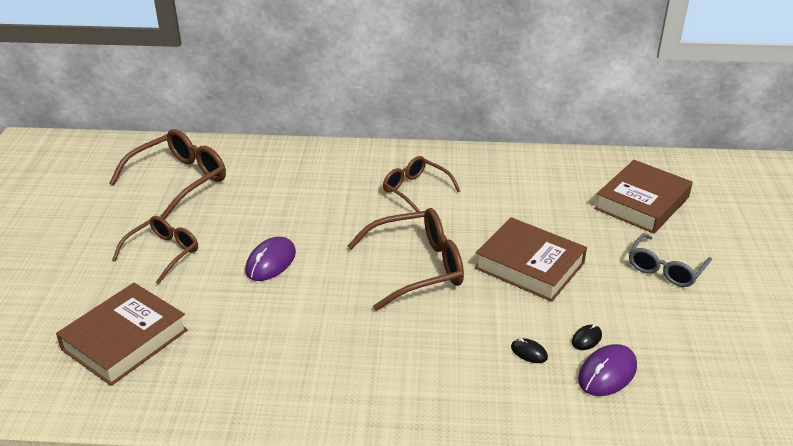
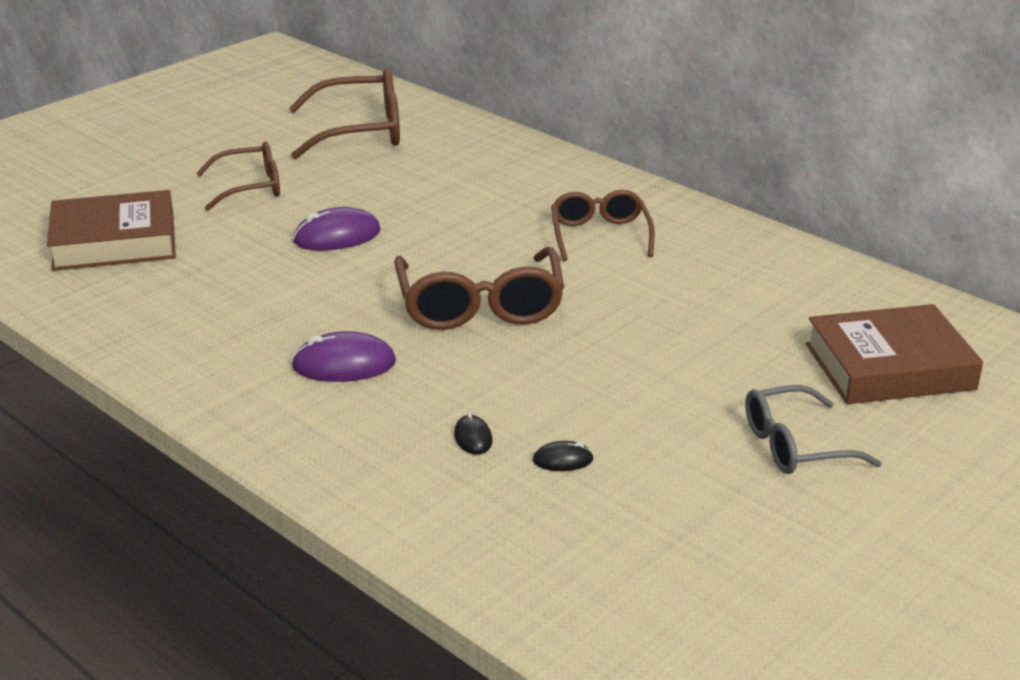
camera: 40 degrees right, 5 degrees down
(417, 267) = (480, 306): brown glasses -> brown glasses turned 60 degrees clockwise
(529, 265) = (615, 362): brown book -> none
(607, 373) = (531, 502): purple mouse -> purple mouse (344, 364)

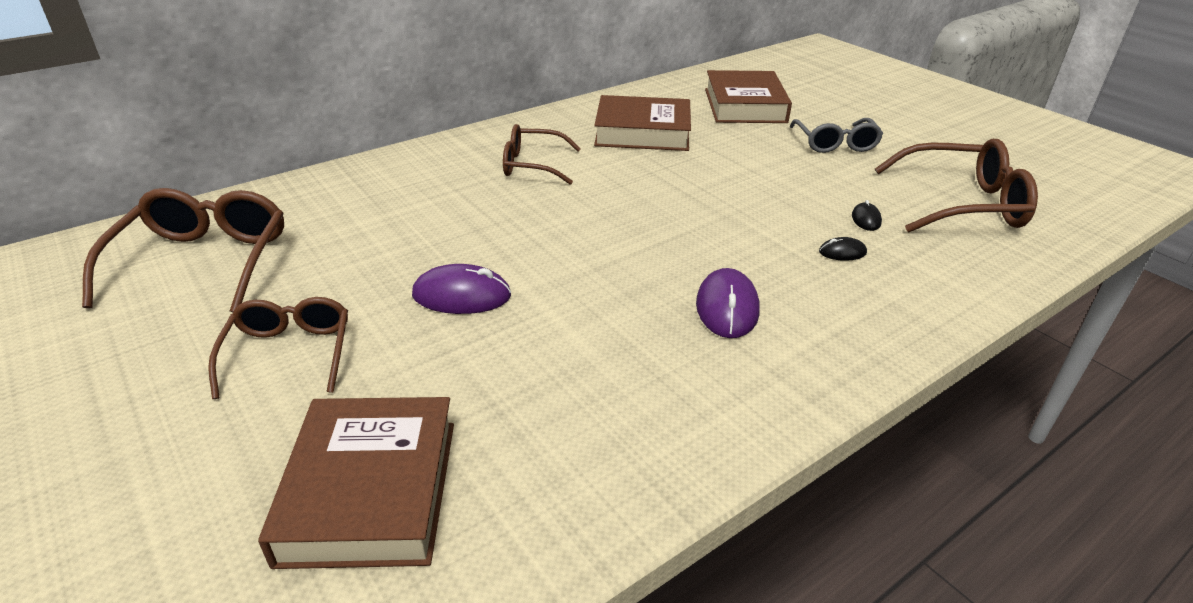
camera: 80 degrees left, 5 degrees up
(337, 236) = (462, 295): purple mouse -> purple mouse turned 75 degrees counterclockwise
(480, 306) = (635, 229): brown glasses -> brown glasses (962, 204)
(734, 293) = (642, 132): none -> brown book

